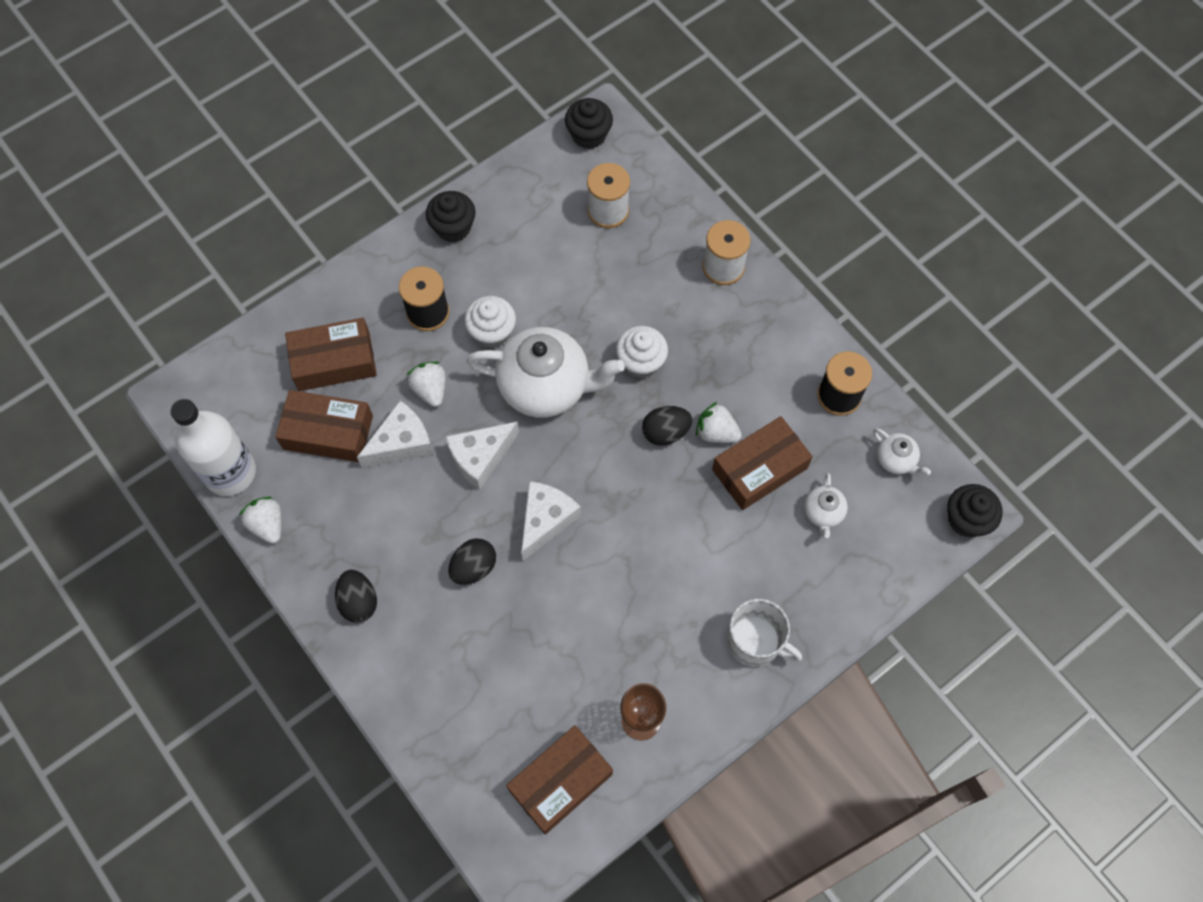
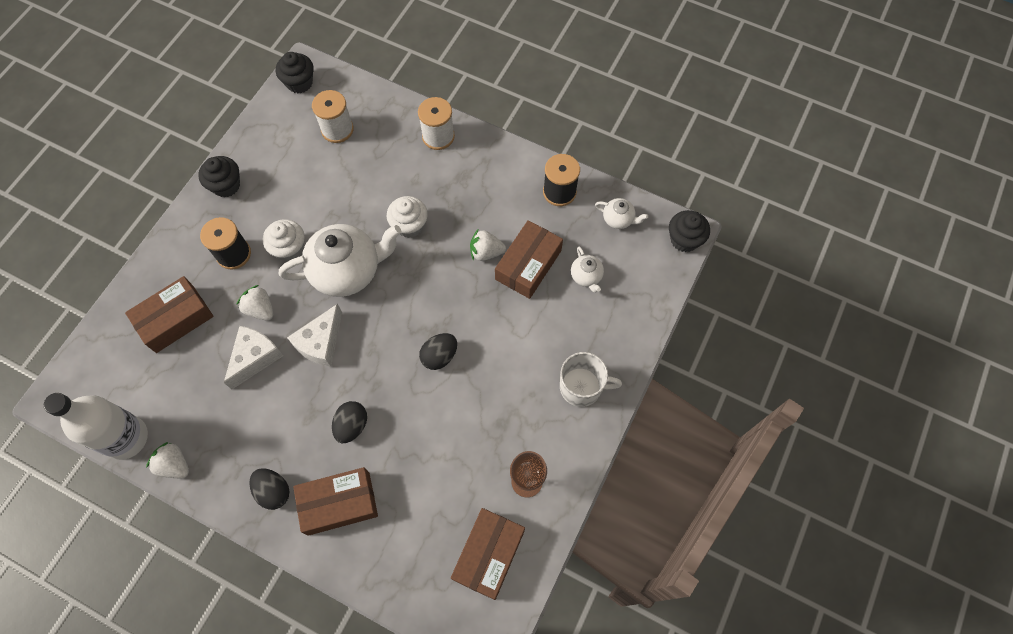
camera: 25 degrees left, 0 degrees up
(328, 432) = (193, 374): brown box -> brown box (339, 503)
(546, 520) = (391, 367): white cheese -> none
(665, 432) = (450, 267): black egg -> black egg (439, 356)

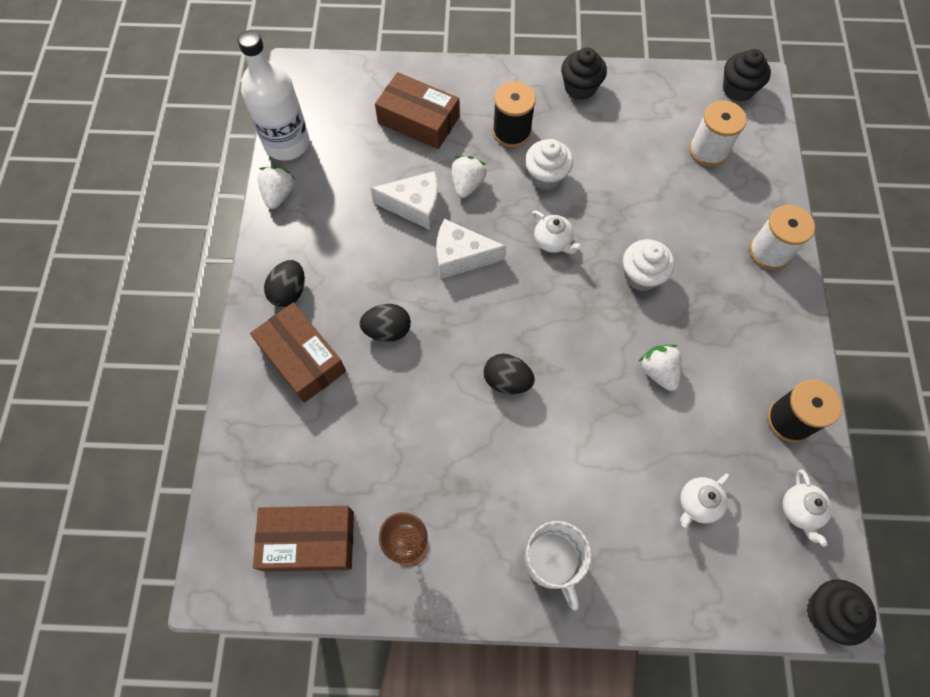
camera: 65 degrees right, 0 degrees up
(347, 271) = (553, 241): white teapot -> white teapot, size x0.45
(528, 265) = (671, 427): brown box -> none

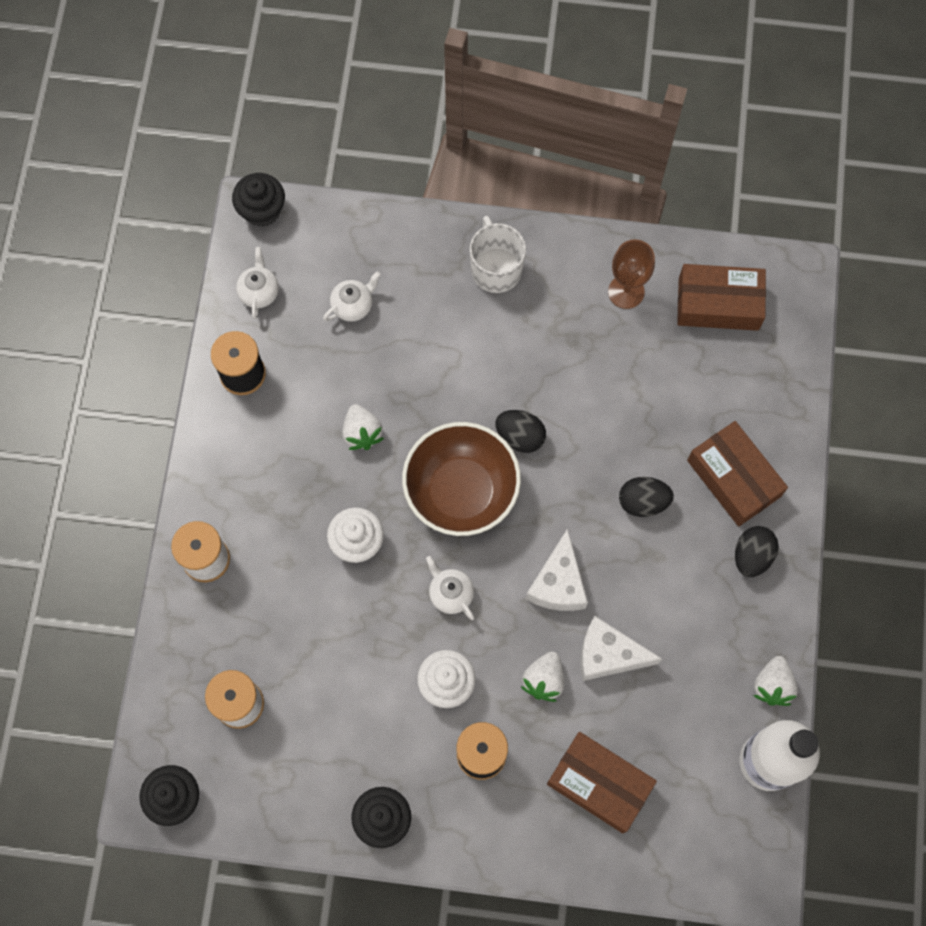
camera: 175 degrees left, 5 degrees up
(461, 256) = (558, 583): white cheese -> white cheese turned 90 degrees clockwise
(556, 326) = (461, 491): none -> brown bowl

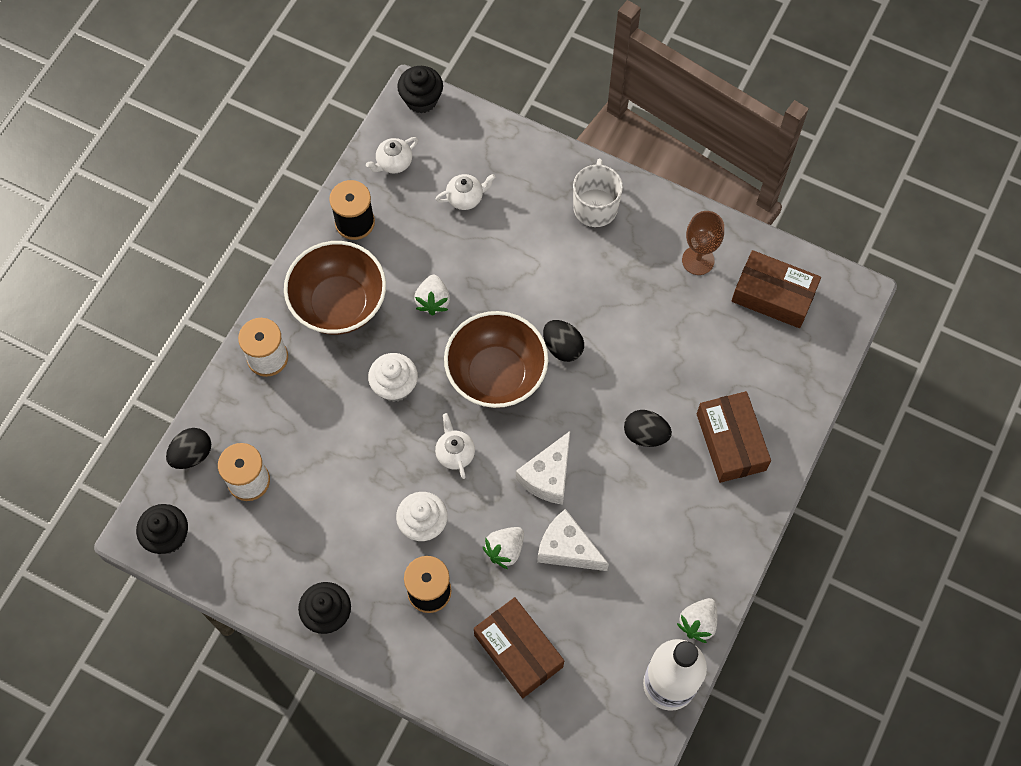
camera: 20 degrees right, 5 degrees down
(259, 292) = (394, 163): white teapot -> white teapot turned 150 degrees counterclockwise
(261, 471) = (339, 304): none -> brown bowl
(752, 556) = (721, 511): black egg -> black egg (192, 454)

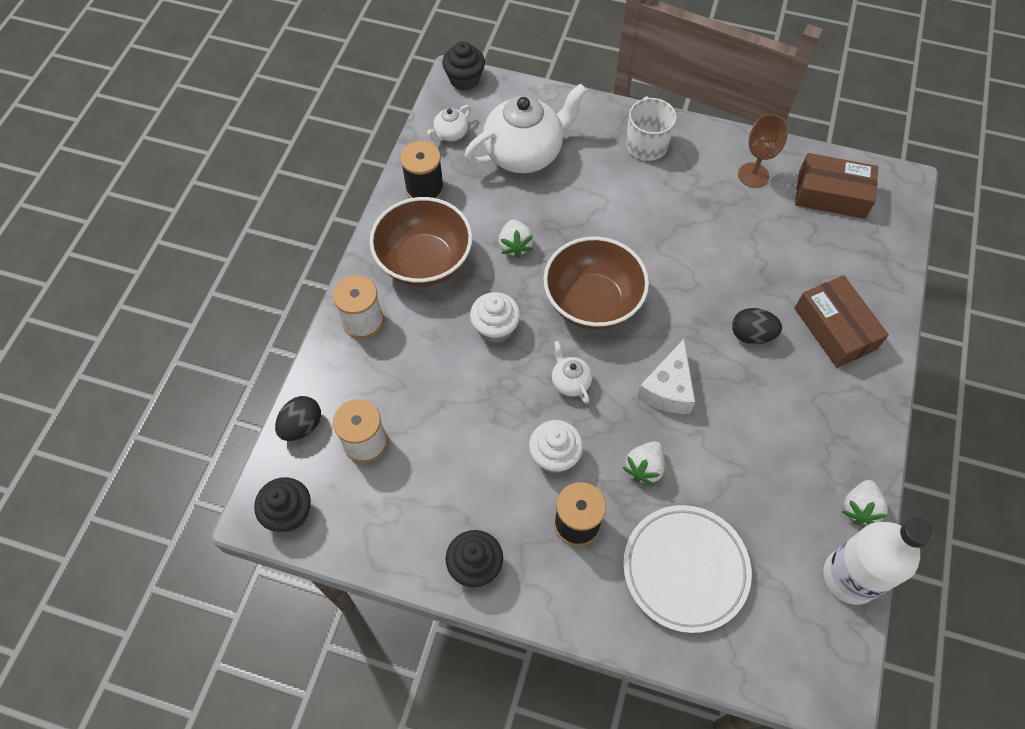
camera: 10 degrees left, 5 degrees down
(465, 198) = (524, 153): white teapot -> white teapot, size x2.24
(518, 651) = (685, 569): brown box -> white plate
(562, 347) = (649, 268): black egg -> none
(567, 548) = (706, 456): white cheese -> none

